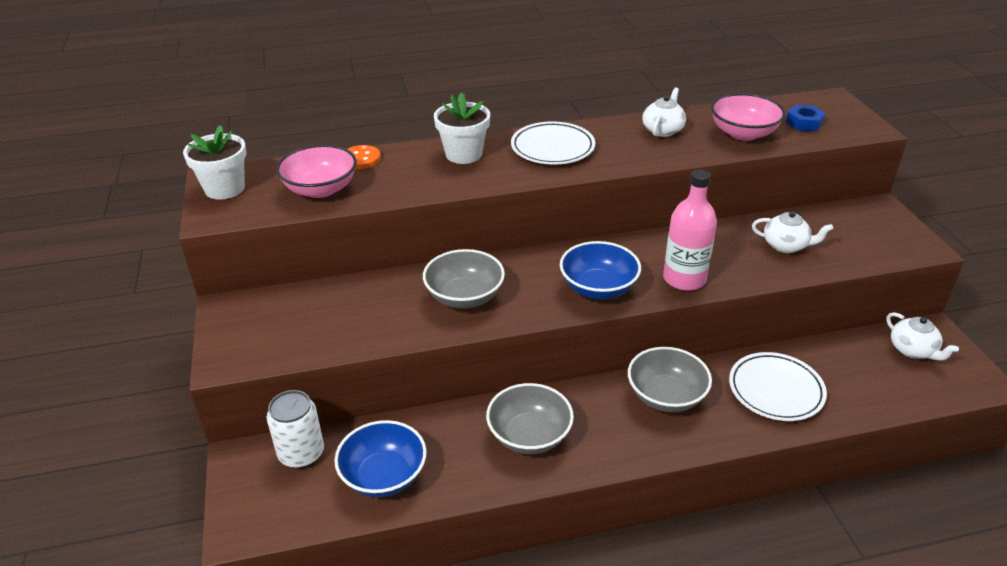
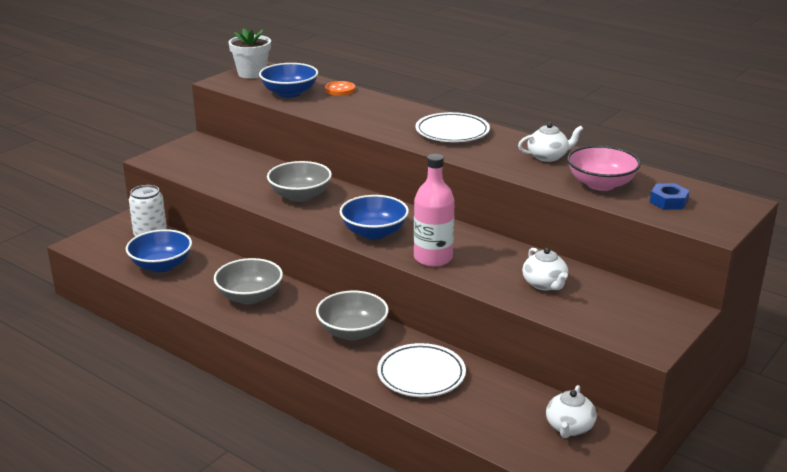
camera: 50 degrees right, 10 degrees down
(320, 189) = (289, 93): pink bowl -> blue bowl
(463, 154) = (395, 112): white flower pot -> none

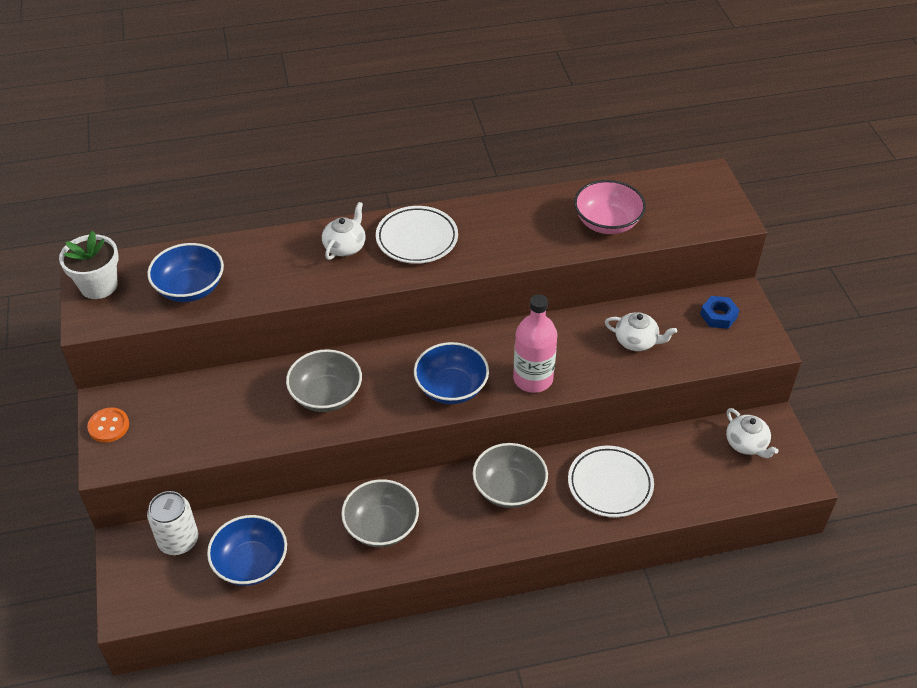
camera: 50 degrees left, 20 degrees up
(340, 90) = (229, 249): orange button -> orange button (108, 426)
(548, 157) = (528, 216): white teapot -> white teapot (345, 247)
(668, 201) = (671, 209): blue nut -> blue nut (718, 316)

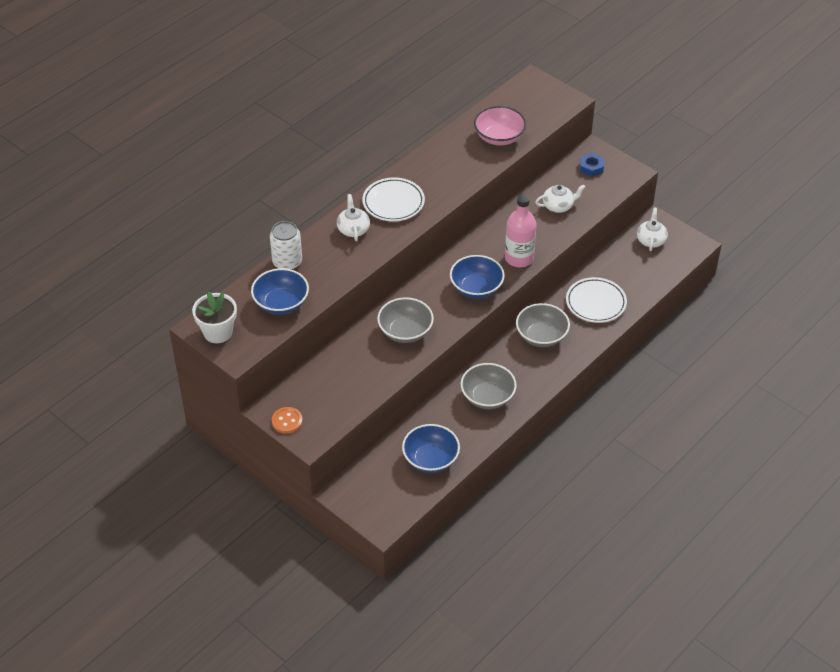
camera: 35 degrees left, 0 degrees up
(178, 540) = (373, 472): white can -> white can (287, 262)
(746, 444) = (651, 240): white teapot -> white teapot turned 105 degrees counterclockwise

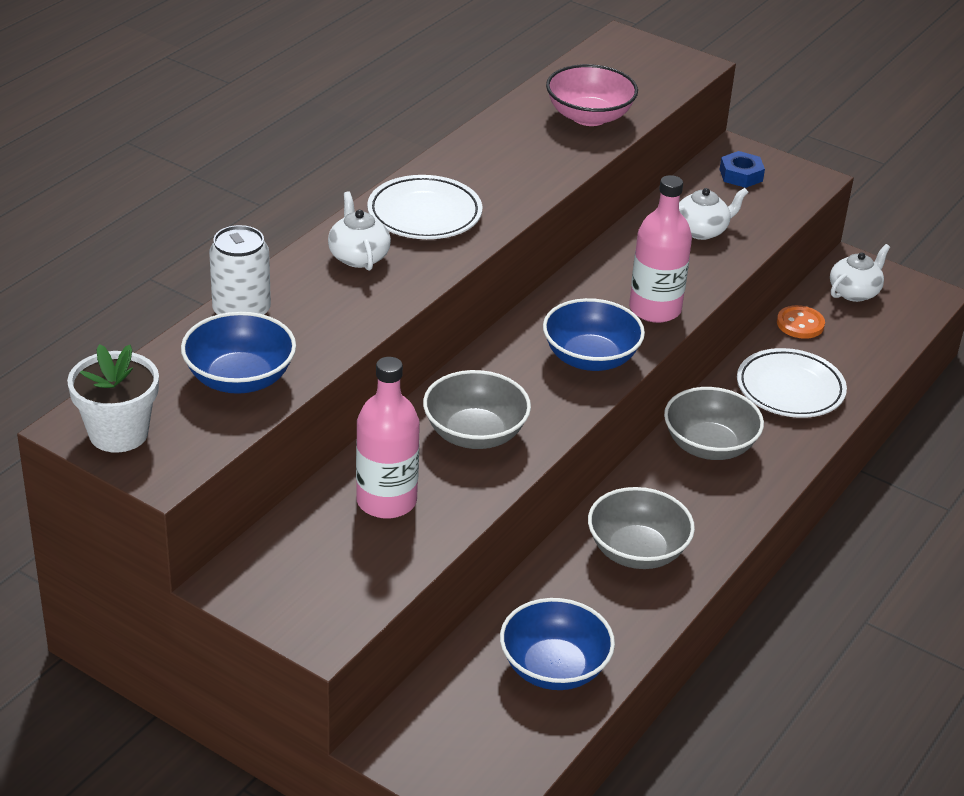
camera: 10 degrees left, 10 degrees down
(287, 421) = (270, 602): orange button -> orange button (800, 324)
(353, 368) = (386, 501): none -> pink bottle
(651, 240) = (854, 292): white teapot -> white teapot turned 45 degrees clockwise

